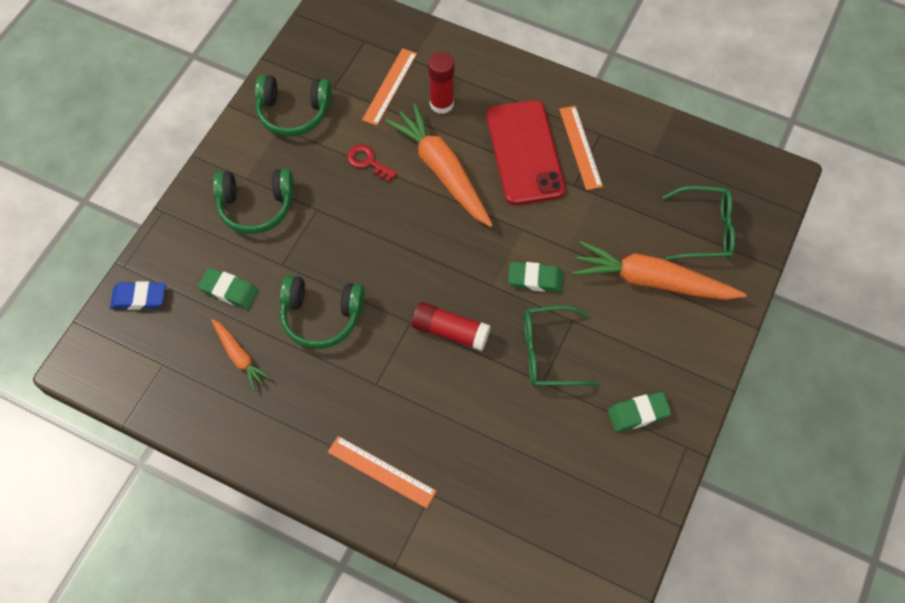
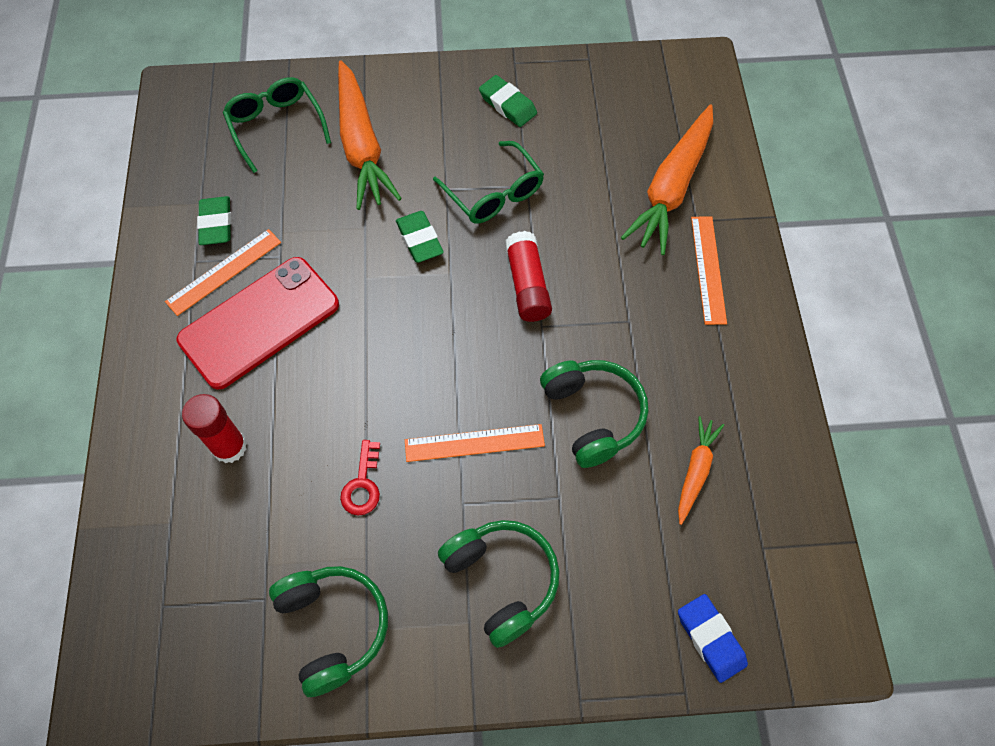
camera: 120 degrees left, 0 degrees up
(229, 290) = (630, 535): green eraser -> green eraser (216, 224)
(389, 86) = (229, 526): orange ruler -> orange ruler (474, 443)
(442, 171) = (331, 394): orange carrot -> orange carrot (671, 188)

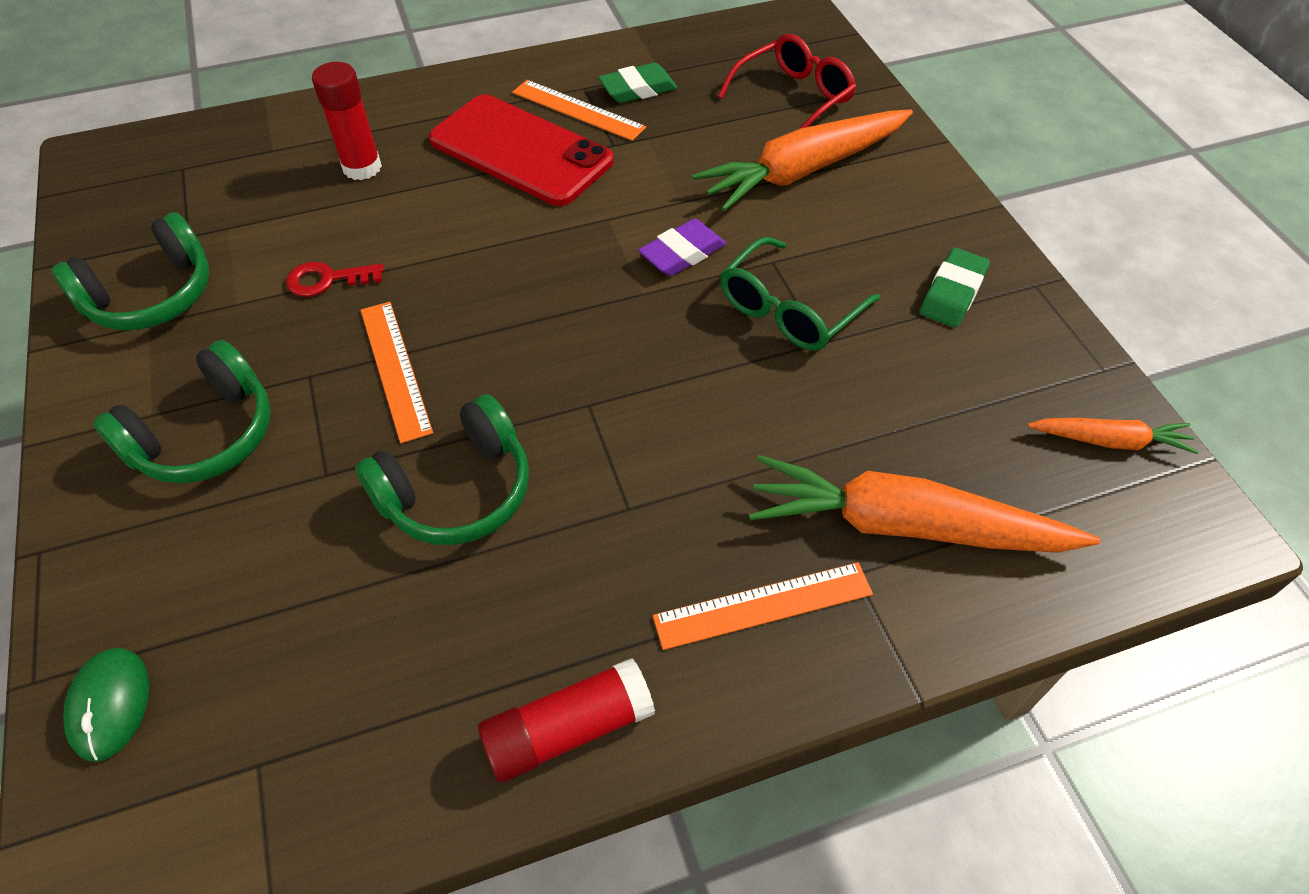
camera: 75 degrees right, 10 degrees down
(276, 126) = (793, 98): green glasses -> red glasses
(419, 239) = (682, 253): green eraser -> purple eraser
(527, 285) = (651, 375): red glue stick -> red glue stick (568, 729)
(695, 471) = (383, 642): orange carrot -> orange carrot (1110, 441)
(710, 639) = (110, 705): blue eraser -> green mouse

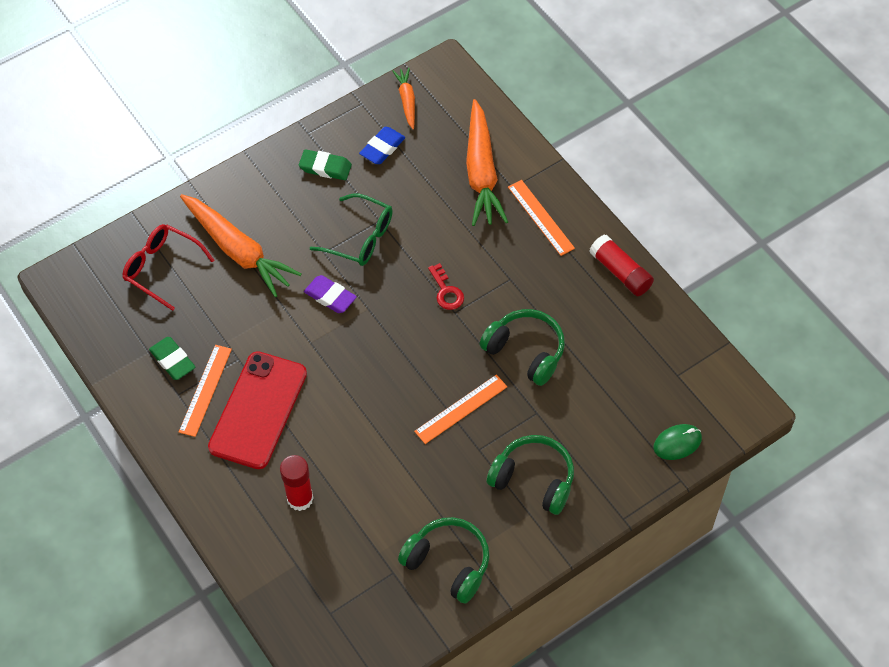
camera: 105 degrees left, 5 degrees up
(327, 280) = (406, 473): red key -> red key (446, 291)
(988, 378) = (382, 148): none -> blue eraser

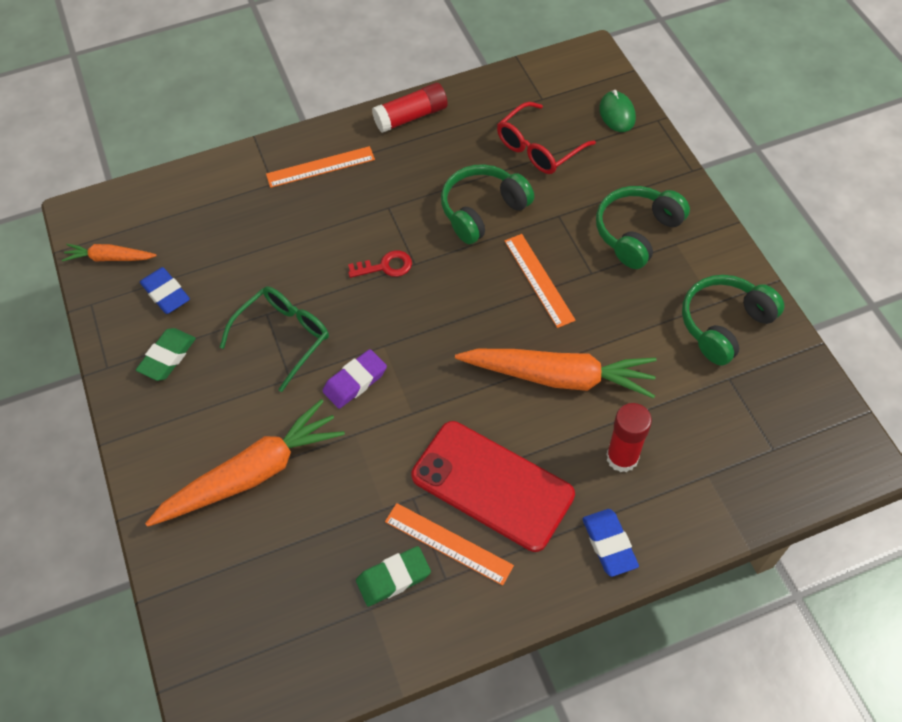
camera: 75 degrees left, 0 degrees up
(162, 268) = (246, 572): red glasses -> red glasses (539, 148)
(223, 499) = (609, 544): none -> blue eraser
(481, 172) = (241, 207): orange carrot -> orange carrot (559, 377)

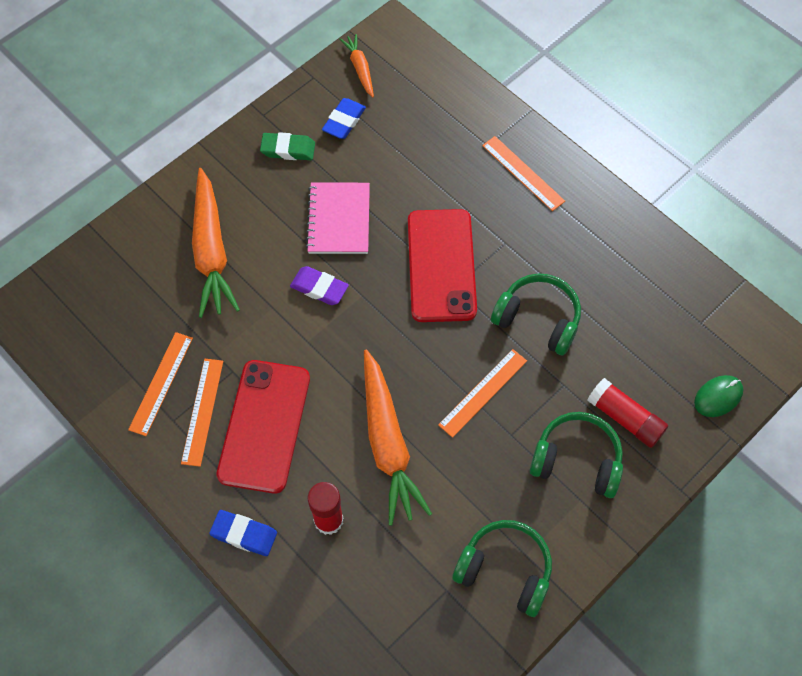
camera: 65 degrees right, 5 degrees up
(252, 474) = (211, 251): orange carrot -> orange carrot turned 45 degrees clockwise
(283, 337) = (339, 219): green glasses -> pink notebook
(385, 266) = (441, 265): red key -> red phone
(393, 578) = (161, 383): green eraser -> orange ruler
(411, 117) = (617, 220): red glue stick -> red glue stick (625, 418)
(539, 148) = (636, 341): red glasses -> none
(609, 544) = (244, 534): blue eraser -> blue eraser turned 60 degrees clockwise

